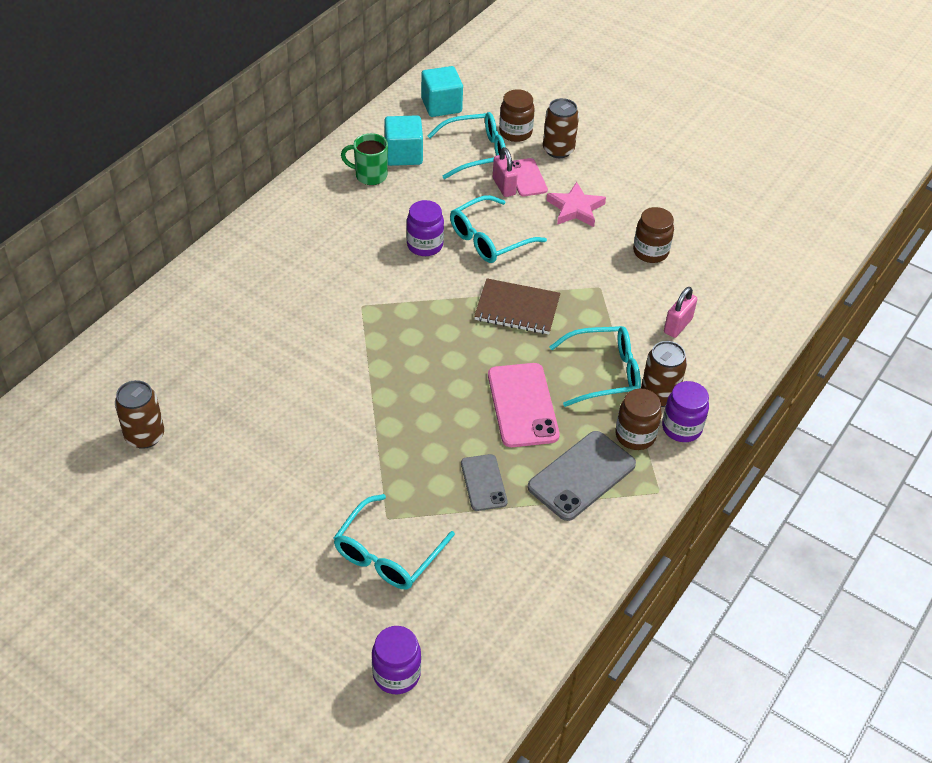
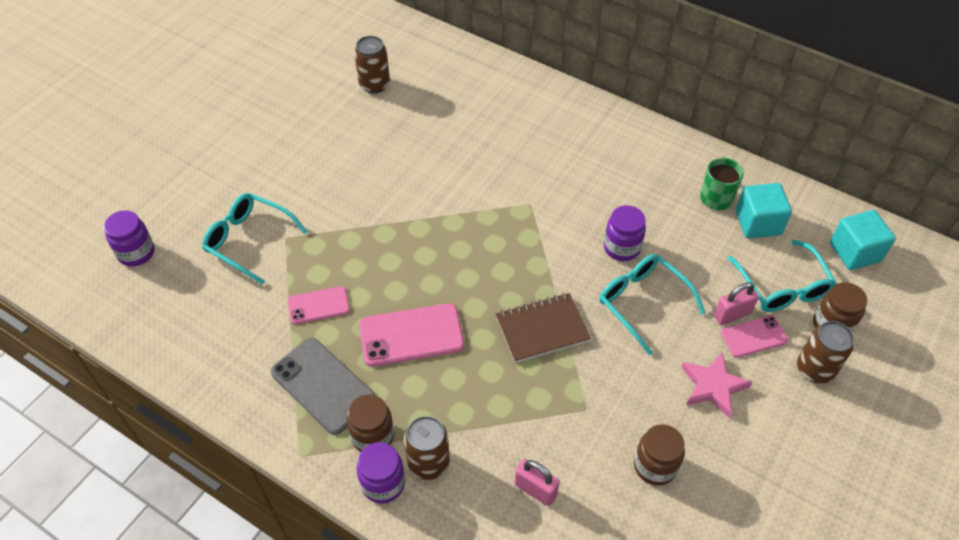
camera: 90 degrees right, 5 degrees up
(483, 483) = (318, 305): grey phone -> pink phone
(517, 309) = (542, 329): brown notebook -> brown notebook turned 60 degrees clockwise
(604, 373) = (457, 409): turquoise glasses -> none

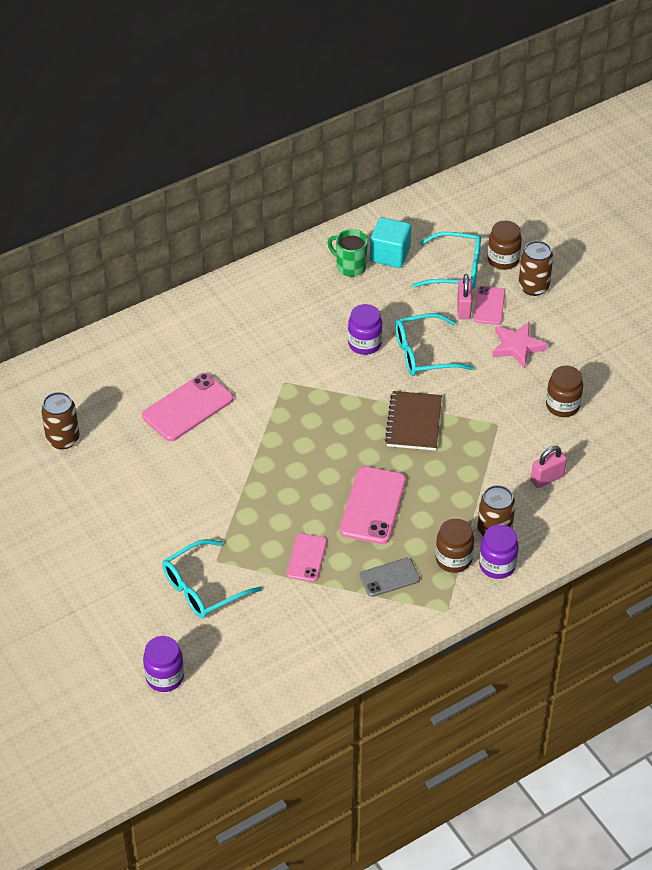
camera: 65 degrees left, 5 degrees down
(323, 385) = (389, 577): grey phone -> grey phone, size x0.60
(456, 149) = (188, 408): none -> pink phone
(855, 252) = (449, 216): turquoise cube -> none

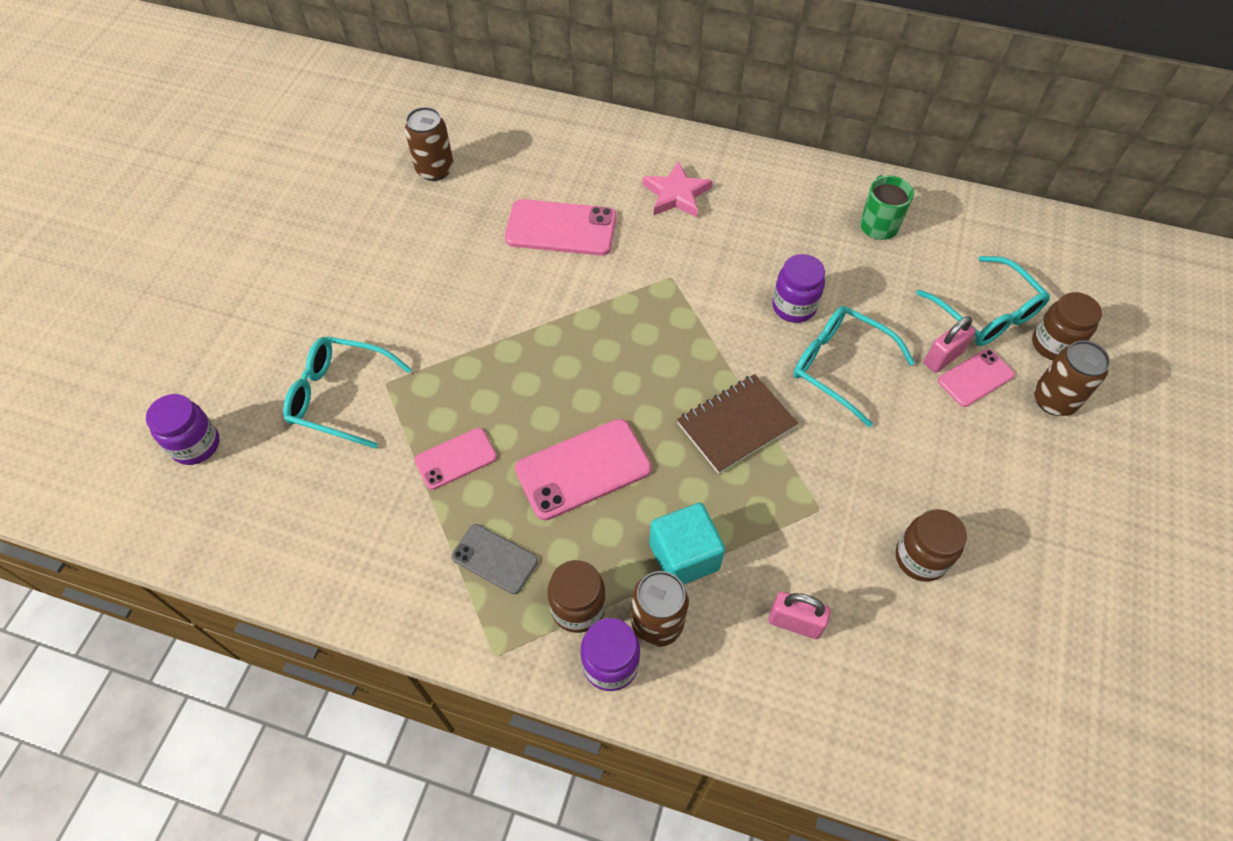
camera: 50 degrees right, 10 degrees up
(390, 255) = (934, 245): turquoise cube -> turquoise cube (684, 556)
(517, 347) = (951, 447): pink star -> pink star (676, 194)

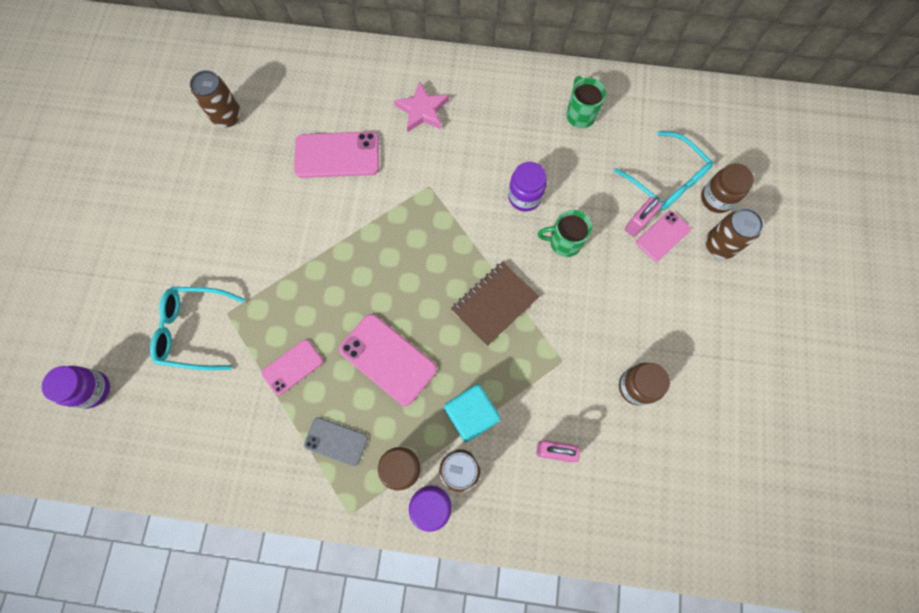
camera: 10 degrees left, 15 degrees up
(583, 469) = (388, 359): pink phone -> pink phone turned 75 degrees clockwise
(839, 366) = (564, 242): turquoise glasses -> green mug

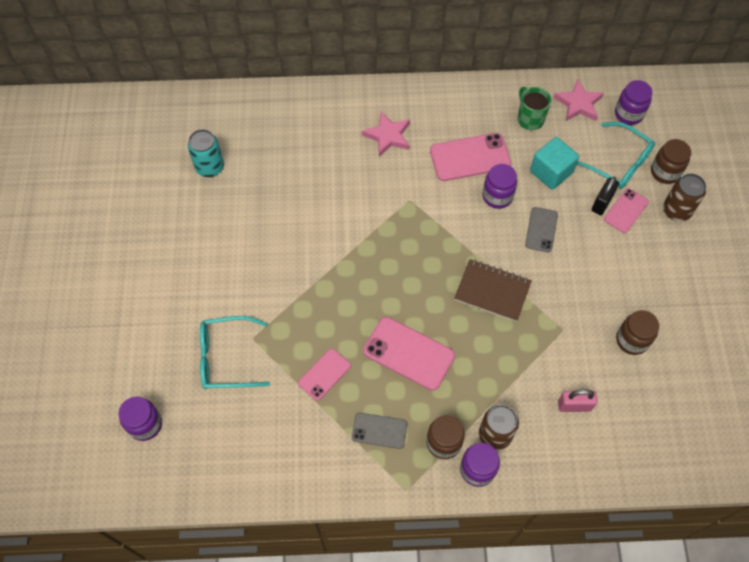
camera: 10 degrees left, 10 degrees down
(227, 116) = (210, 167): brown can -> turquoise can
(337, 155) = (320, 186): pink phone -> pink phone (470, 157)
(471, 415) = (494, 388): turquoise cube -> turquoise cube (551, 172)
(494, 304) = (492, 291): brown notebook -> brown notebook turned 75 degrees clockwise
(564, 242) = (541, 229): green mug -> grey phone
(637, 106) = (578, 104): none -> pink star
(638, 223) = (602, 203): pink padlock -> black padlock
(690, 125) = (628, 114): none -> purple jar

